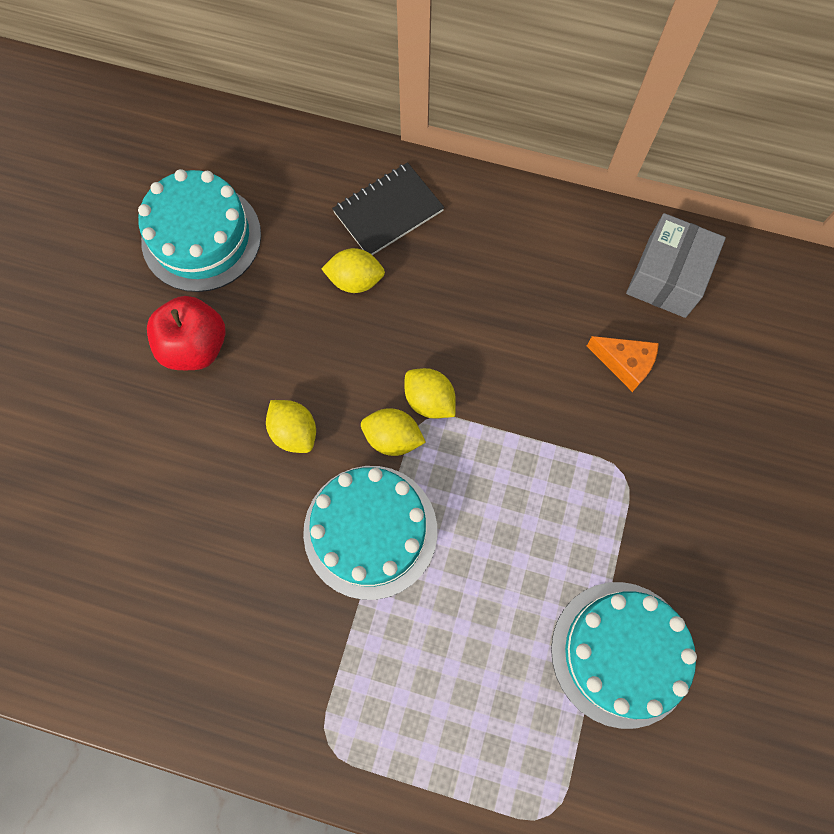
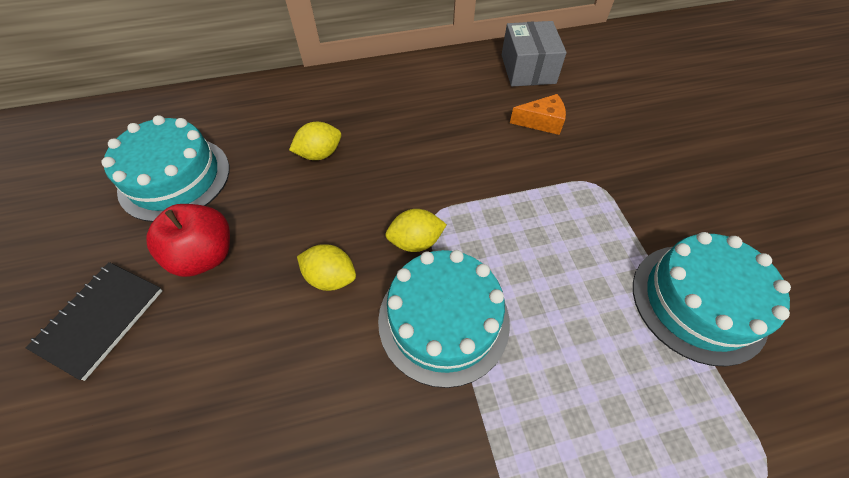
camera: 30 degrees left, 15 degrees down
(388, 211) = (319, 106): black notebook -> black notebook (101, 319)
(429, 400) = (426, 203): yellow lemon -> none

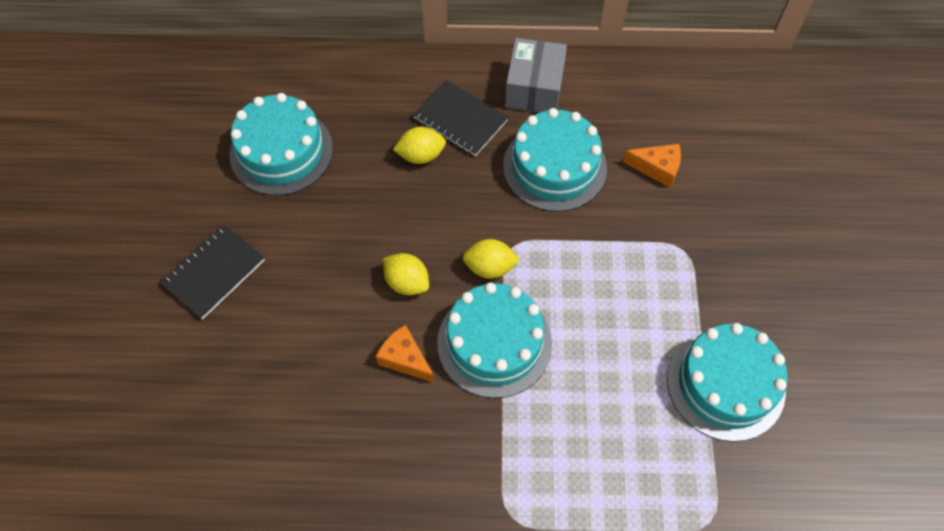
camera: 15 degrees right, 5 degrees up
(205, 255) = (302, 236): red apple -> none
(346, 365) = (405, 359): none -> orange cheese
(350, 118) = (460, 120): none -> black notebook
(449, 138) = (554, 167): none -> turquoise cake
(528, 69) = (669, 98): grey box -> grey box (534, 88)

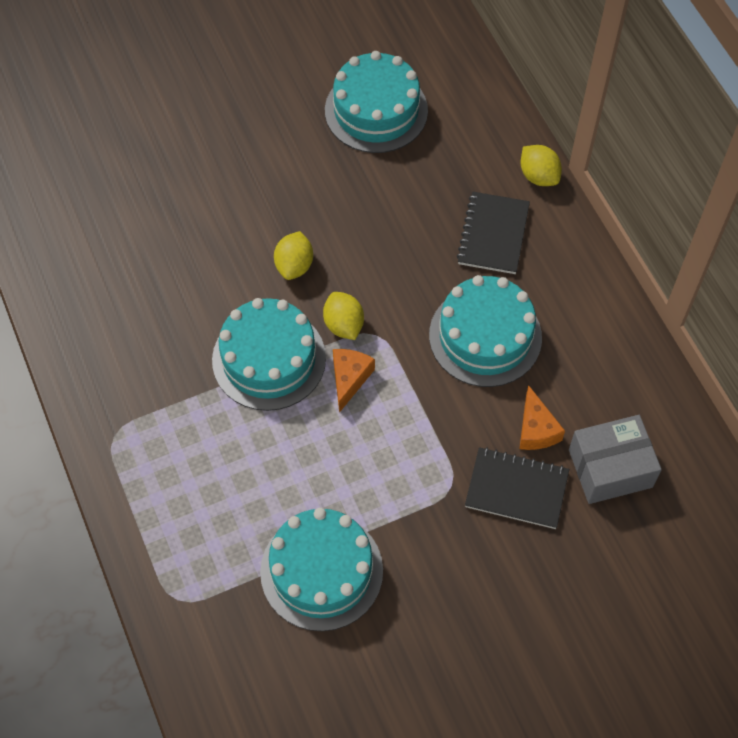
camera: 65 degrees right, 0 degrees up
(214, 273) = (231, 120): black notebook -> black notebook (516, 489)
(405, 359) = (220, 296): orange cheese -> orange cheese (349, 379)
(421, 155) = (434, 219): yellow lemon -> yellow lemon (538, 176)
(534, 88) = (569, 283): grey box -> grey box (610, 468)

